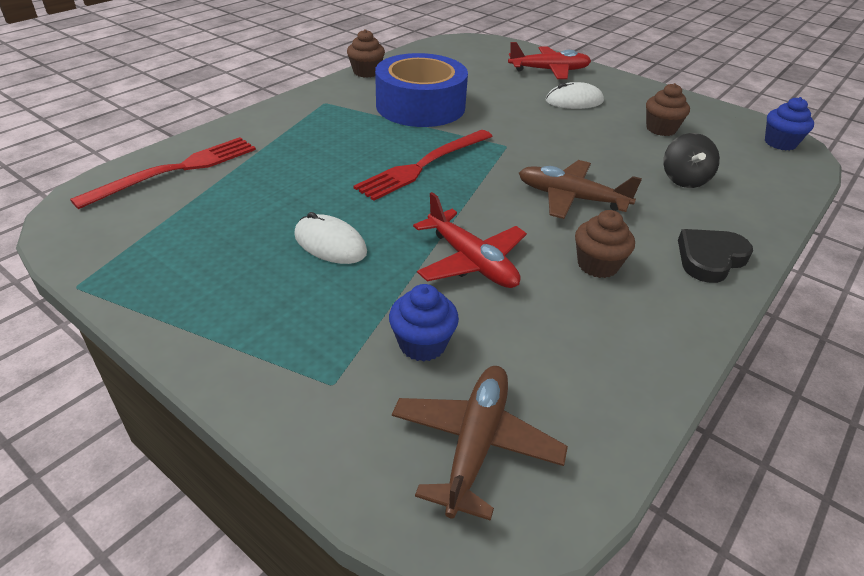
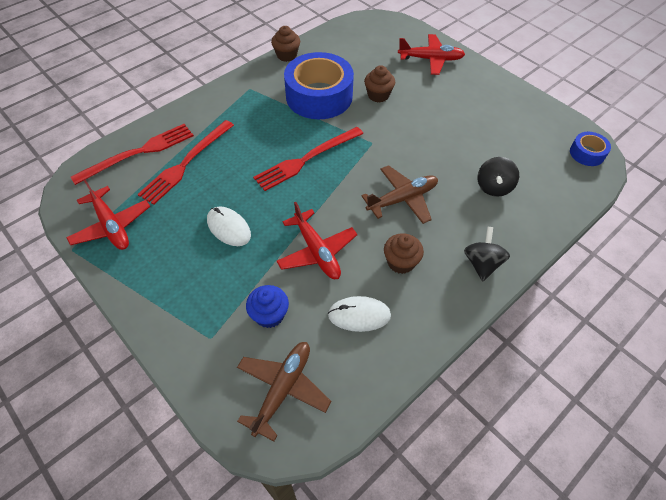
camera: 10 degrees right, 15 degrees up
(142, 253) = (111, 226): none -> red plane
(250, 178) = (186, 163): none -> red fork
(571, 198) = (402, 199): brown plane -> brown plane turned 120 degrees clockwise
(574, 101) = (439, 97): white mouse -> white mouse (359, 315)
(661, 129) = (497, 132): brown cupcake -> brown cupcake (378, 95)
(710, 258) = (482, 264): black heart -> black spinning top
(780, 143) = (587, 153): blue cupcake -> blue tape

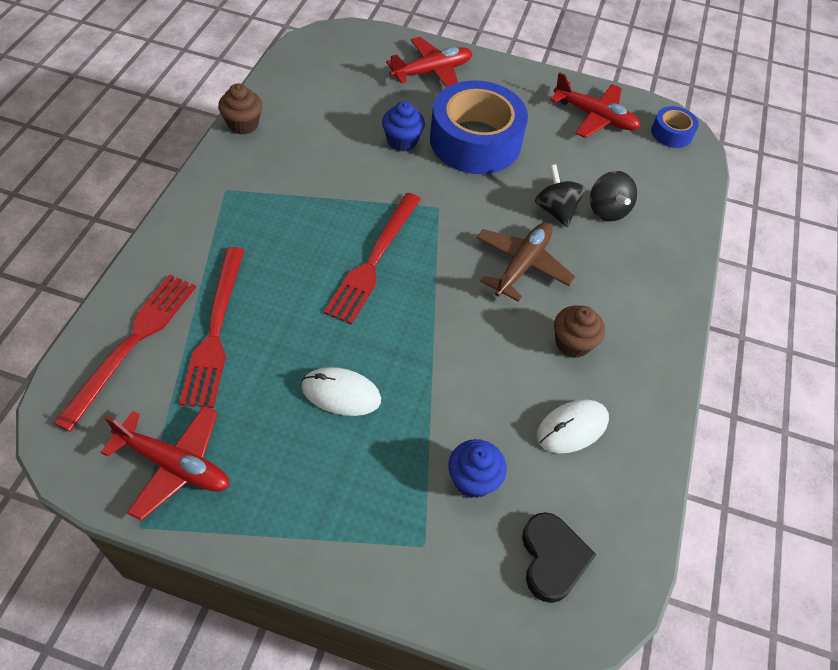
camera: 35 degrees left, 0 degrees up
(283, 389) = (552, 558): brown plane -> black heart
(317, 251) = (471, 374): red plane -> red plane (595, 117)
(319, 96) = (328, 168): blue tape -> blue tape (475, 141)
(378, 95) = (402, 141): brown cupcake -> blue cupcake
(482, 264) = (654, 306): black spinning top -> black spinning top (555, 210)

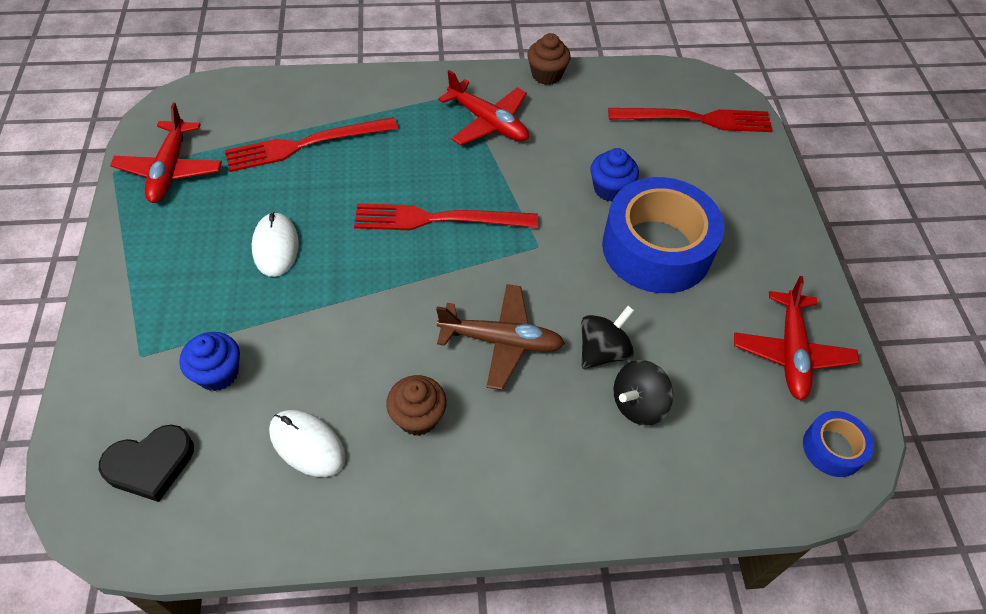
camera: 70 degrees right, 0 degrees up
(132, 343) = (271, 104): red fork -> red fork (696, 119)
(432, 72) = (735, 180): red plane -> red plane (488, 122)

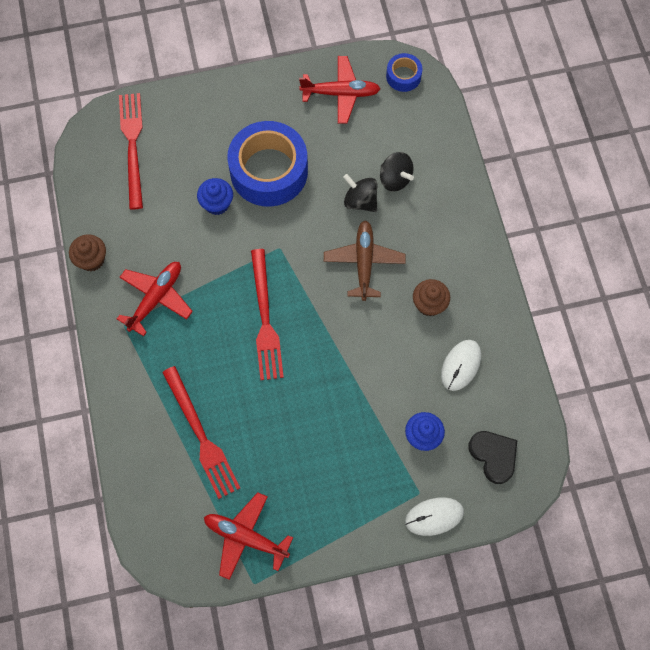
camera: 95 degrees left, 15 degrees up
(170, 170) = (245, 537): red plane -> red plane turned 150 degrees counterclockwise
(275, 246) = (310, 429): white mouse -> white mouse (434, 516)

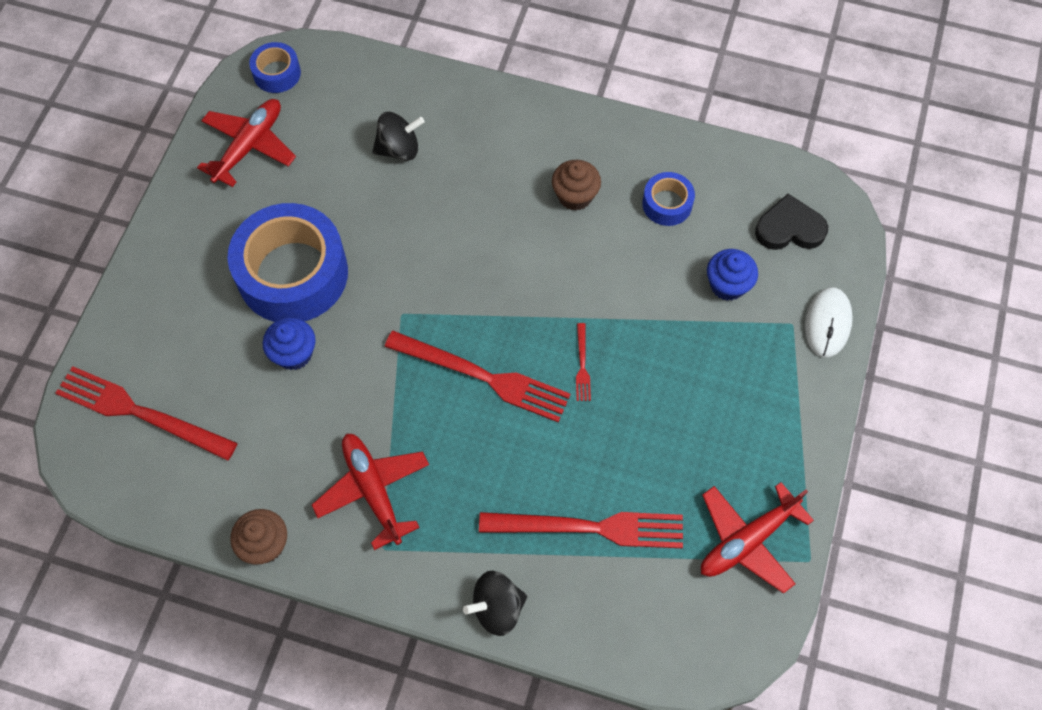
camera: 60 degrees left, 5 degrees down
(308, 374) = (582, 365): none -> red fork
(360, 201) = (401, 198): black spinning top -> black spinning top (497, 608)
(364, 262) = (480, 234): brown plane -> none
(461, 365) = (667, 204): white mouse -> blue tape

